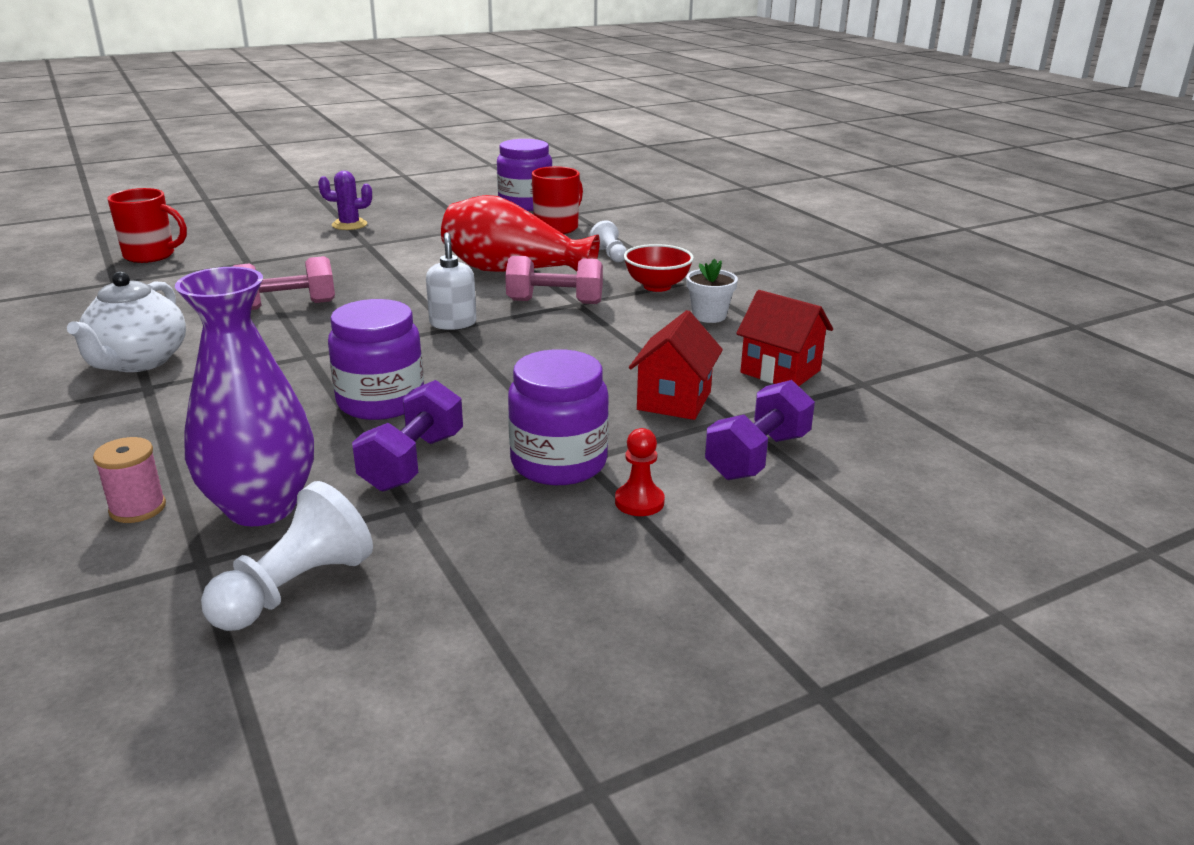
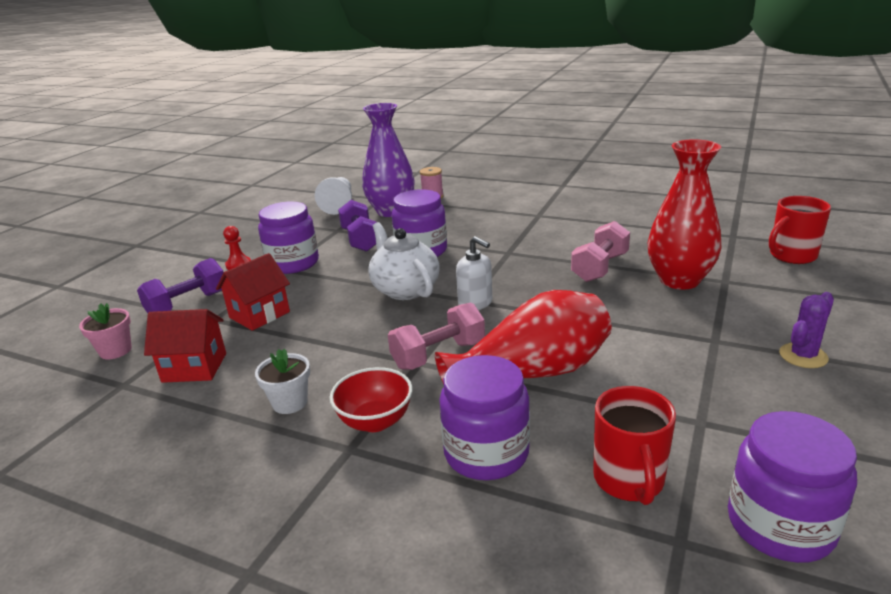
camera: 145 degrees right, 0 degrees up
(138, 361) = (575, 219): white teapot -> white teapot (405, 289)
(270, 274) = (679, 280): none -> red vase
(610, 255) = (486, 453): white pawn -> purple jar
(674, 401) = (259, 314): red house -> red house turned 60 degrees clockwise
(757, 456) = (188, 304): purple dumbbell -> purple dumbbell turned 45 degrees clockwise
(871, 425) = (115, 351): none -> pink flower pot

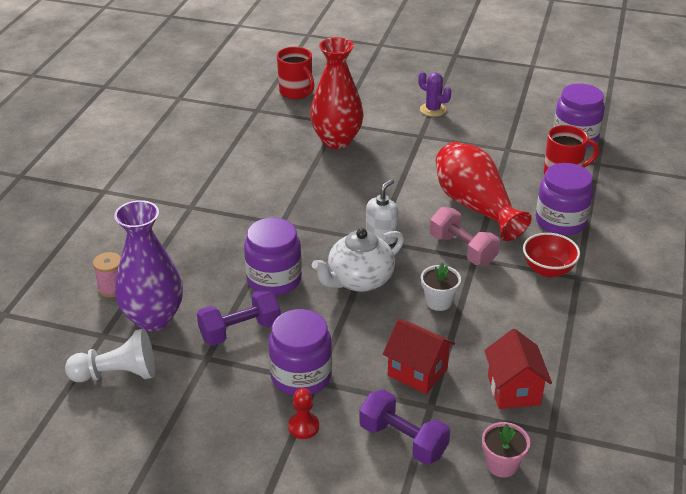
camera: 100 degrees left, 10 degrees up
(290, 402) = (542, 316): white flower pot -> white flower pot (438, 302)
(600, 268) = (314, 174): pink dumbbell -> none

